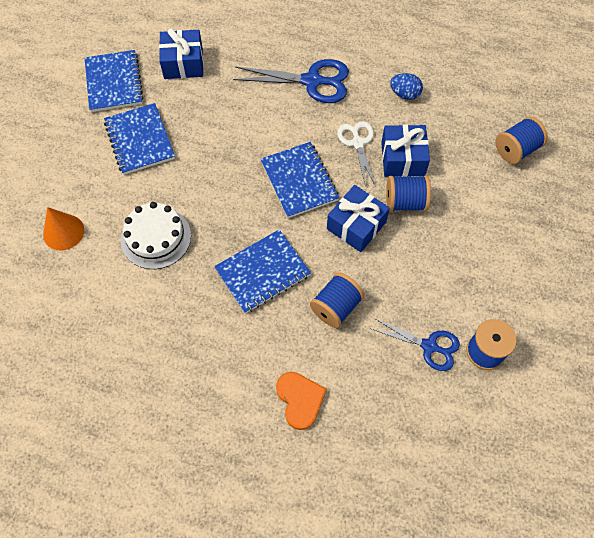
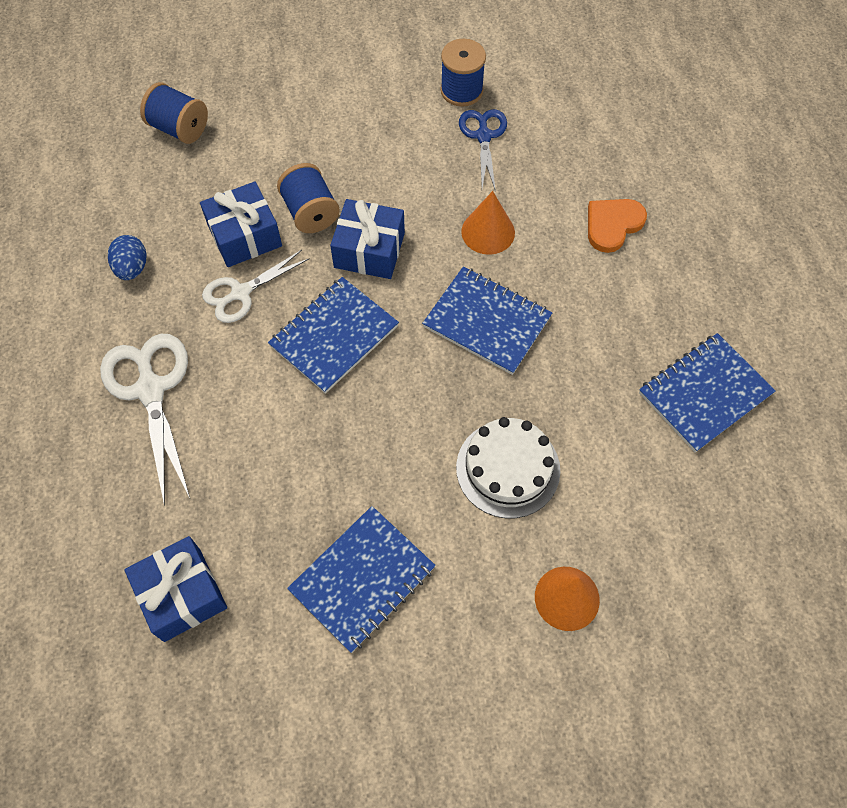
camera: 115 degrees left, 0 degrees up
(114, 82) = (266, 688): blue notebook -> blue notebook (704, 393)
(312, 81) = (151, 389): blue scissors -> white scissors
(336, 307) = (488, 232): blue spool -> orange cone

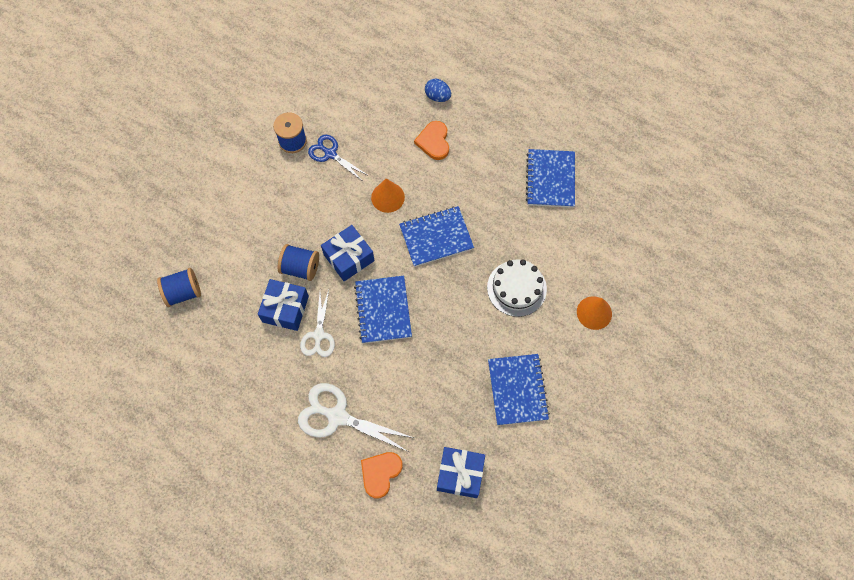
camera: 50 degrees left, 5 degrees up
(111, 494) = (380, 473): none -> orange heart
(132, 268) = (254, 377): blue egg -> blue egg (437, 96)

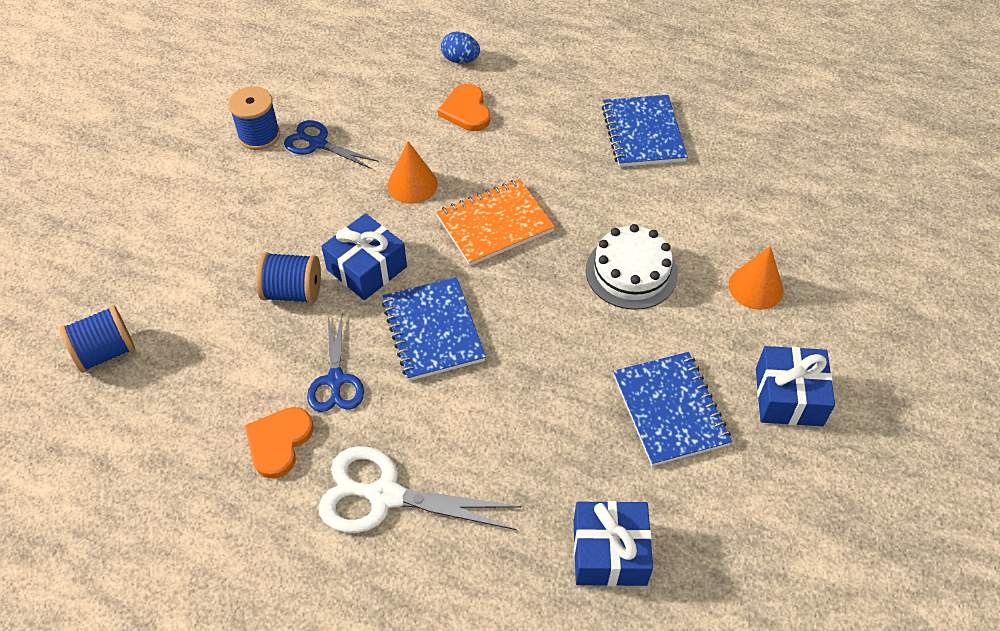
camera: 10 degrees left, 15 degrees down
(285, 309) = (276, 351): blue gift -> blue gift (788, 397)
(318, 335) = (335, 380): white scissors -> blue scissors
(380, 473) = (474, 573): orange heart -> orange heart (279, 442)
(436, 237) = (495, 224): blue notebook -> orange notebook

